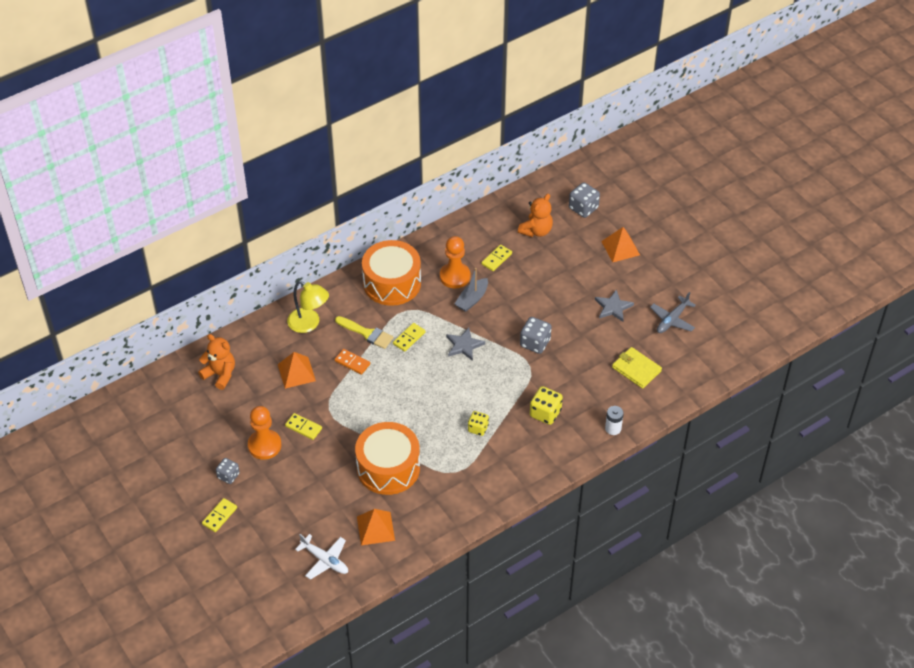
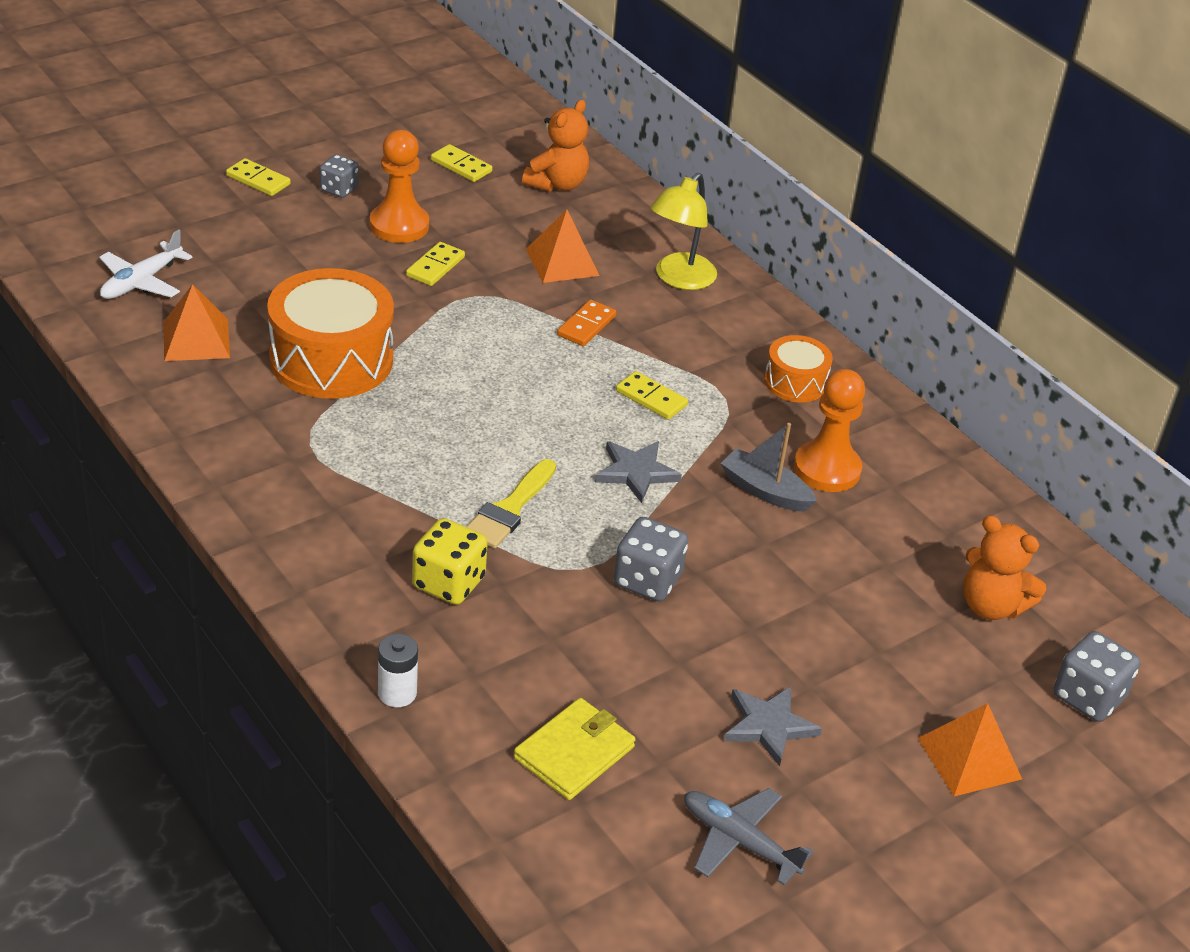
camera: 85 degrees right, 10 degrees down
(366, 333) = (660, 345): yellow brush -> yellow brush (510, 509)
(392, 283) = (795, 382): orange drum -> orange drum, size x0.53
(478, 428) = (415, 480): yellow dice -> none
(496, 259) = (889, 535): yellow domino -> yellow domino (461, 166)

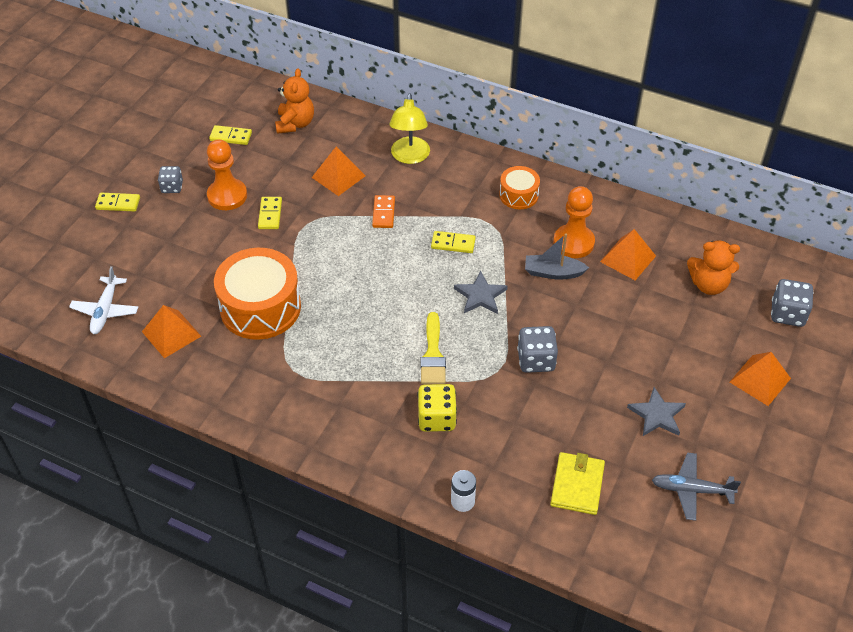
camera: 25 degrees left, 10 degrees up
(892, 522) = (628, 258): none -> orange pyramid

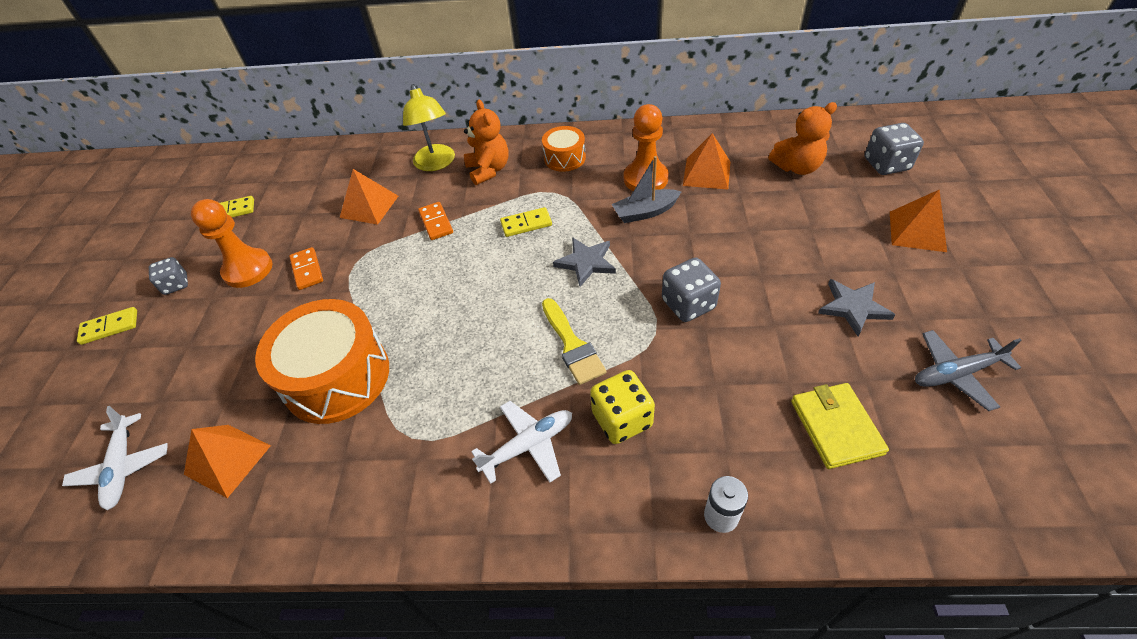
camera: 20 degrees left, 0 degrees up
(270, 214) = (307, 270): yellow domino -> orange domino
(295, 124) = (300, 176): orange teddy bear -> orange teddy bear (488, 170)
(366, 407) = (528, 445): none -> white plane

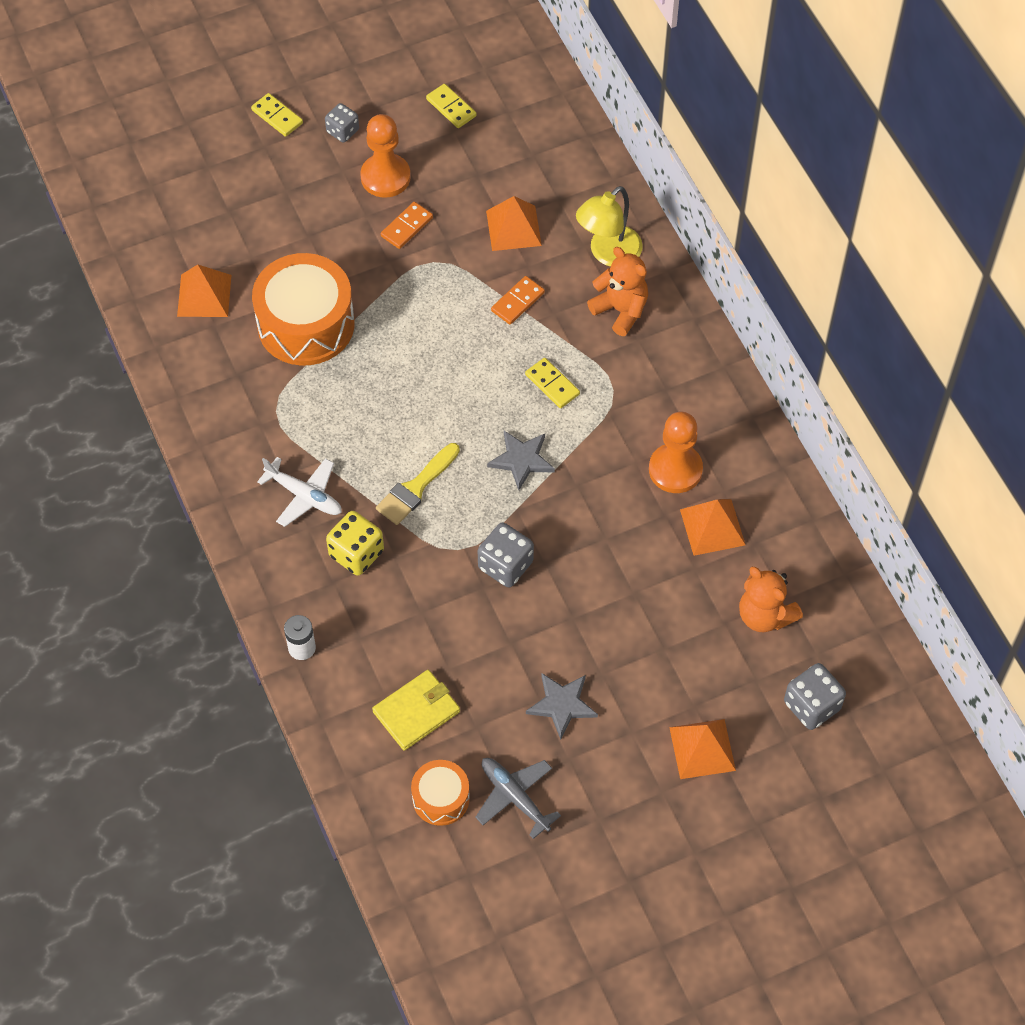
camera: 60 degrees right, 10 degrees up
(122, 467) = (168, 229): white plane -> none
(488, 170) = (620, 310): orange teddy bear -> orange teddy bear turned 90 degrees counterclockwise
(564, 158) = (675, 376): orange drum -> orange drum (441, 798)
(645, 212) = (619, 487): grey boat -> none

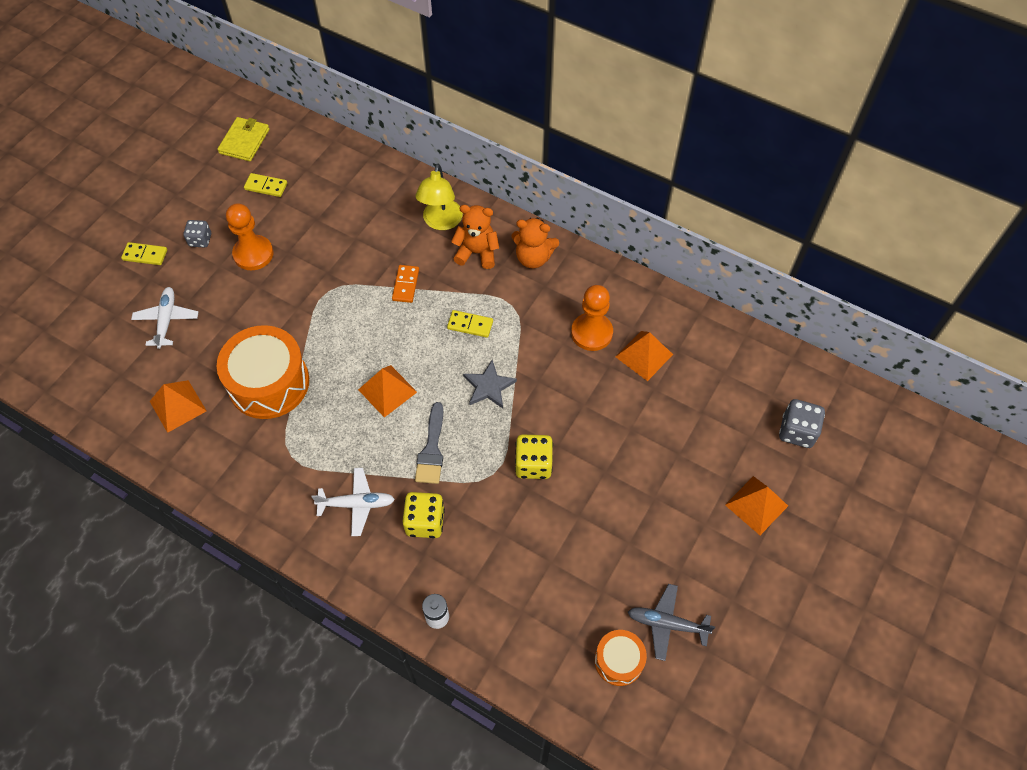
camera: 35 degrees left, 0 degrees up
(252, 200) = (167, 320): none -> white plane
(407, 227) = (293, 278): orange domino -> none
(416, 487) = (432, 449): yellow brush -> grey brush
(416, 711) = (553, 608): yellow wallet -> yellow wallet (244, 141)
(505, 565) = (533, 464): grey dice -> yellow dice
(513, 228) = (366, 239): orange pyramid -> orange pyramid (387, 391)
(562, 704) = (645, 536): grey star -> none
(765, 615) = (721, 392): orange teddy bear -> orange teddy bear (533, 258)

